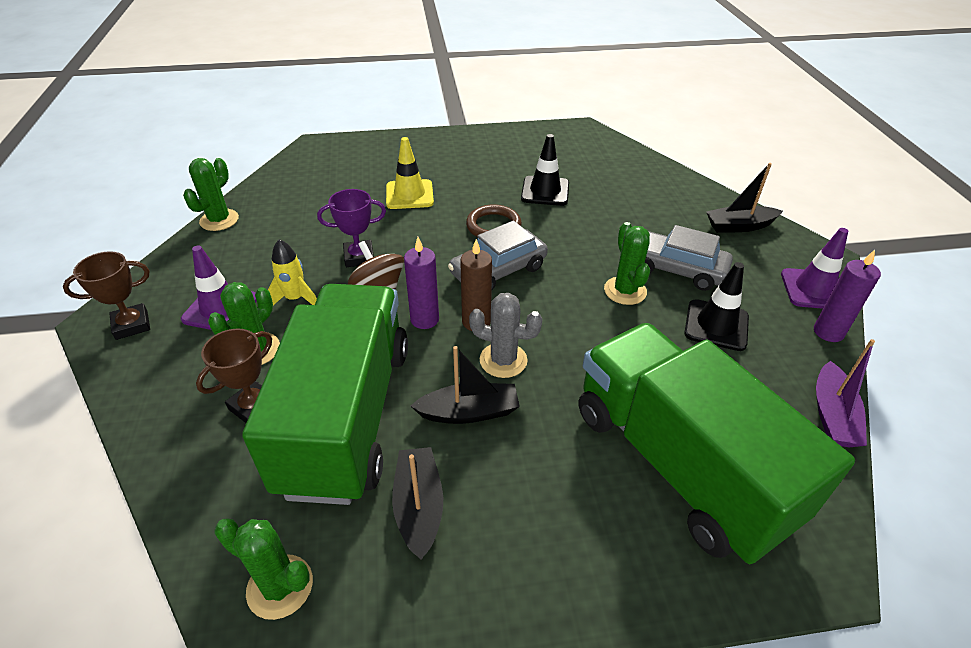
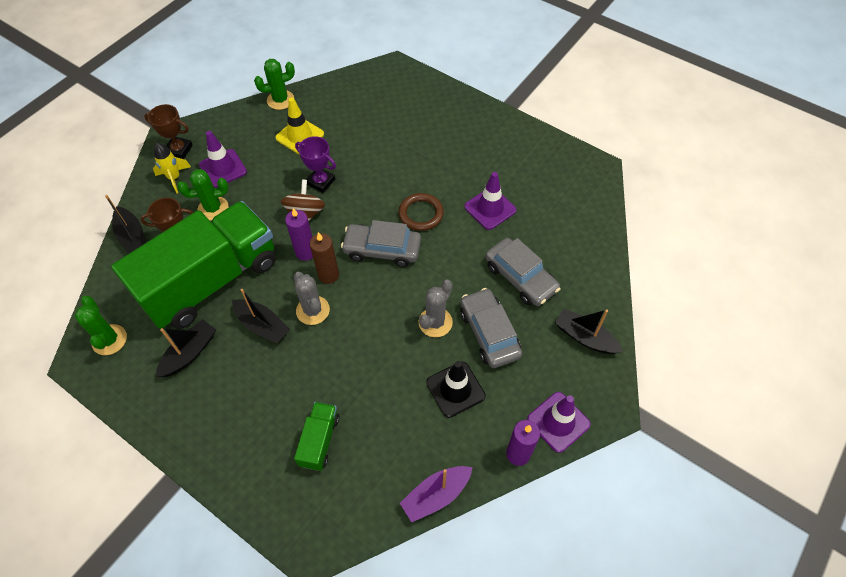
camera: 45 degrees right, 15 degrees up
(168, 447) = (132, 237): none -> black boat
(295, 299) = (261, 188): yellow rocket -> yellow rocket (174, 178)
(409, 195) = (401, 151): yellow traffic cone -> yellow traffic cone (300, 136)
(545, 191) = (490, 208): black traffic cone -> purple traffic cone
(625, 291) = (435, 322): green cactus -> grey cactus
(638, 219) = (520, 277): none -> grey car
(679, 464) = (319, 440): green truck -> green truck, size x0.40

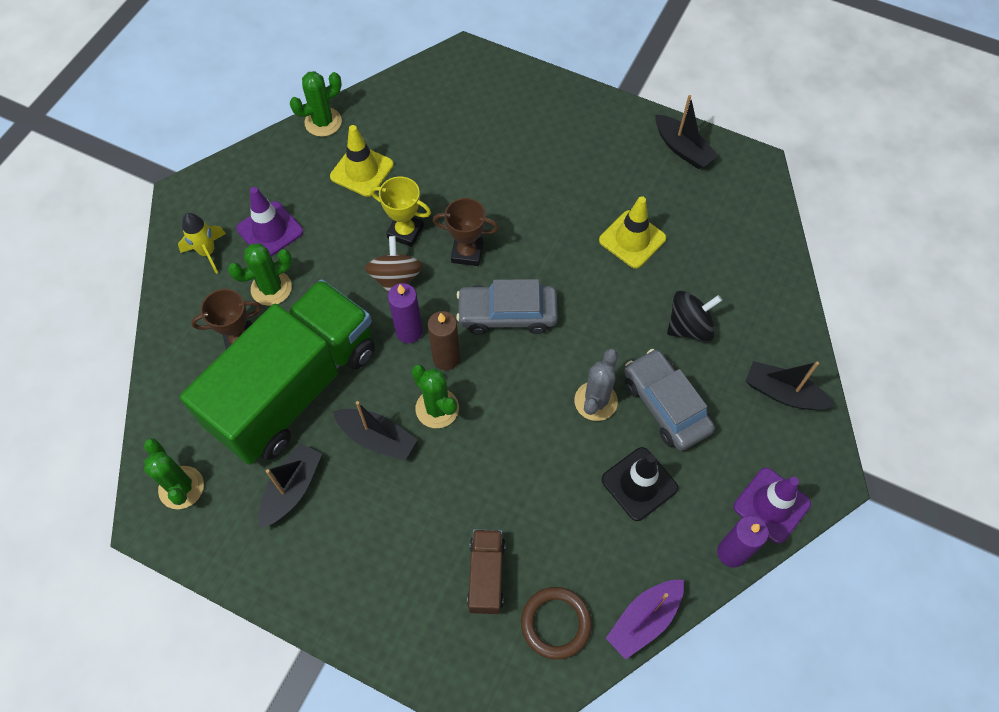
camera: 10 degrees left, 5 degrees up
(132, 237) = (173, 342): black boat -> black boat (682, 149)
(179, 150) = (203, 211): brown trophy -> brown trophy (467, 253)
(313, 310) = (437, 408): grey cactus -> green cactus
(319, 440) = (486, 575): green truck -> brown truck
(321, 182) = (405, 232): purple trophy -> yellow trophy
(421, 214) = (545, 258): brown ring -> brown ring (556, 623)
(490, 208) = (632, 239): purple traffic cone -> yellow traffic cone
(520, 277) = (689, 327): grey car -> black spinning top

